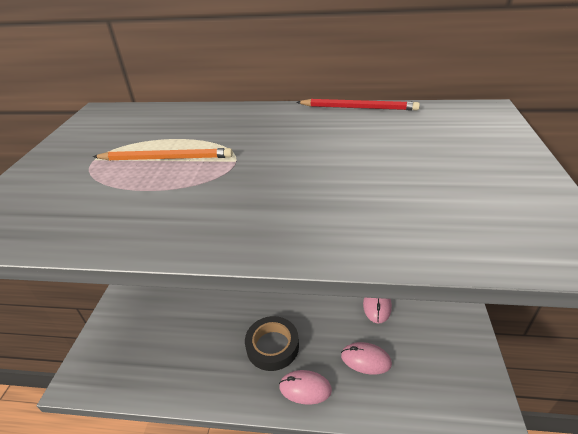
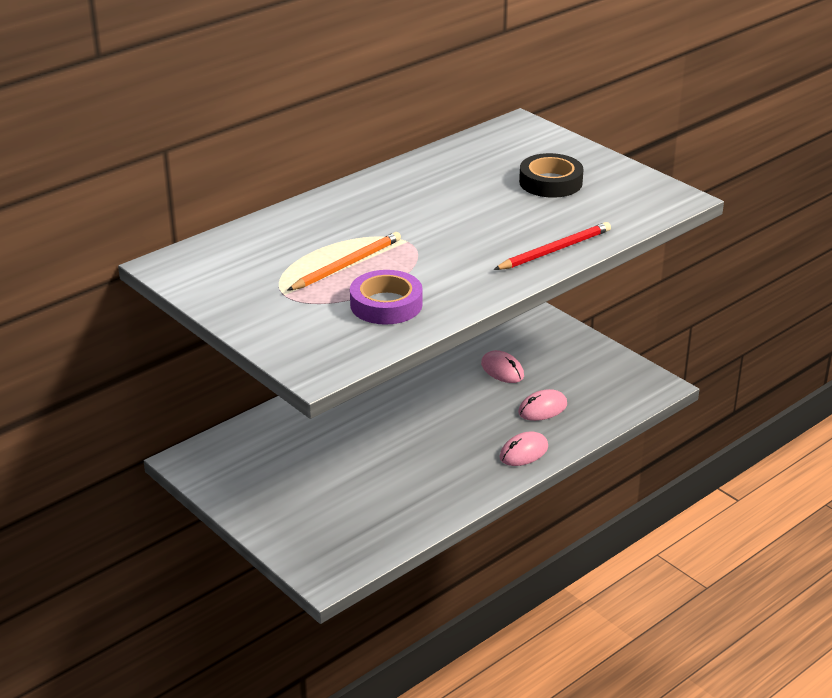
camera: 50 degrees left, 5 degrees down
(115, 205) = (386, 304): none -> purple tape
(272, 346) = (459, 447): black tape -> black tape (550, 182)
(358, 108) = (419, 160): red pencil -> red pencil (555, 250)

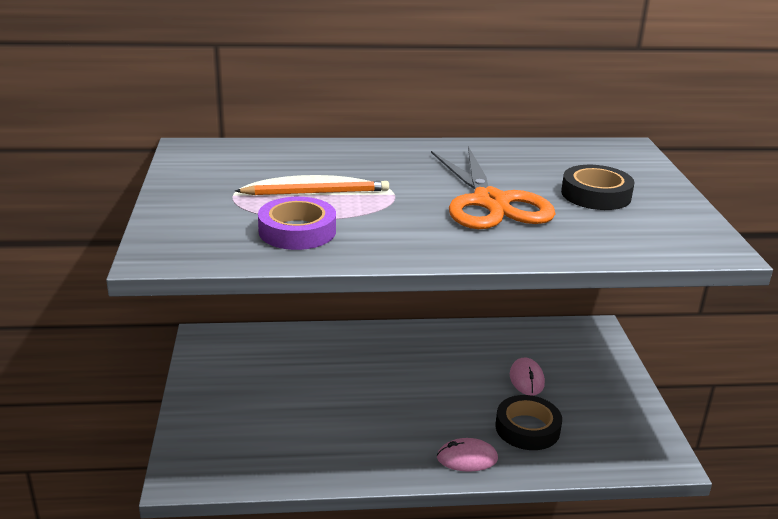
camera: 35 degrees right, 5 degrees down
(487, 220) = (490, 202): none -> orange scissors
(542, 408) = (527, 428): pink mouse -> black tape
(555, 250) = (519, 246): red pencil -> none

